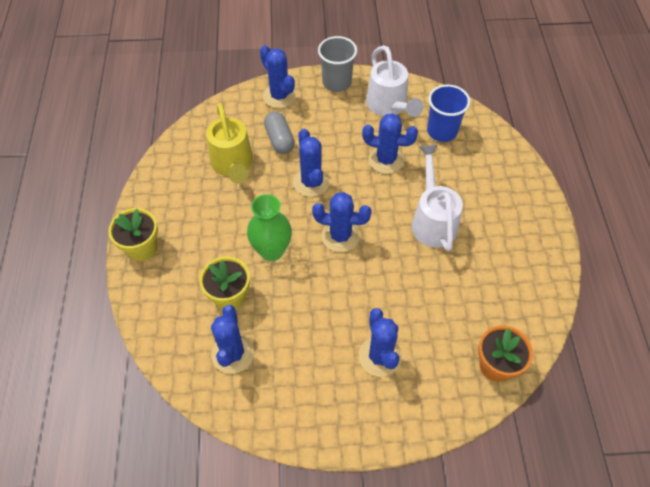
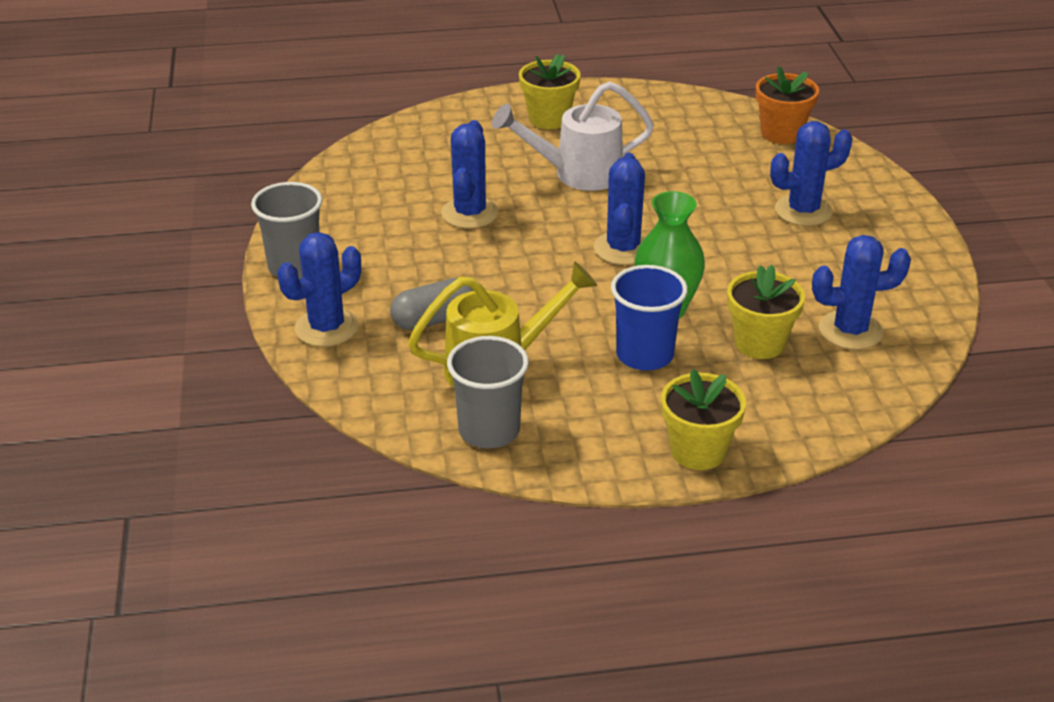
camera: 95 degrees left, 20 degrees down
(182, 158) = (489, 430): none -> grey cup
(311, 182) = (524, 281): blue cactus -> none
(389, 106) = (354, 213): white watering can -> none
(442, 131) = (407, 166): blue cup -> blue cup (644, 355)
(508, 210) = (549, 119): none -> yellow flower pot

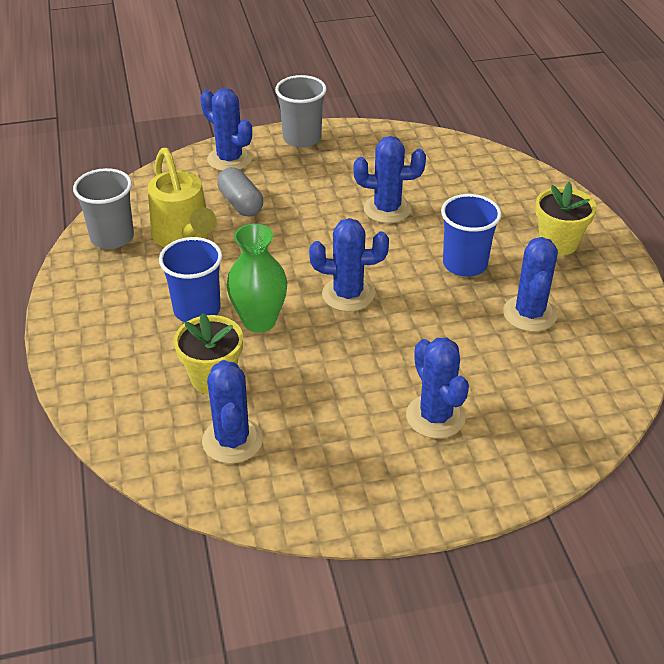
camera: 85 degrees right, 5 degrees up
(577, 174) = (465, 264): white watering can -> blue cup
(658, 147) = (529, 314): none -> blue cactus
(698, 451) = (76, 340): yellow flower pot -> none
(781, 133) = (591, 406): orange flower pot -> none

